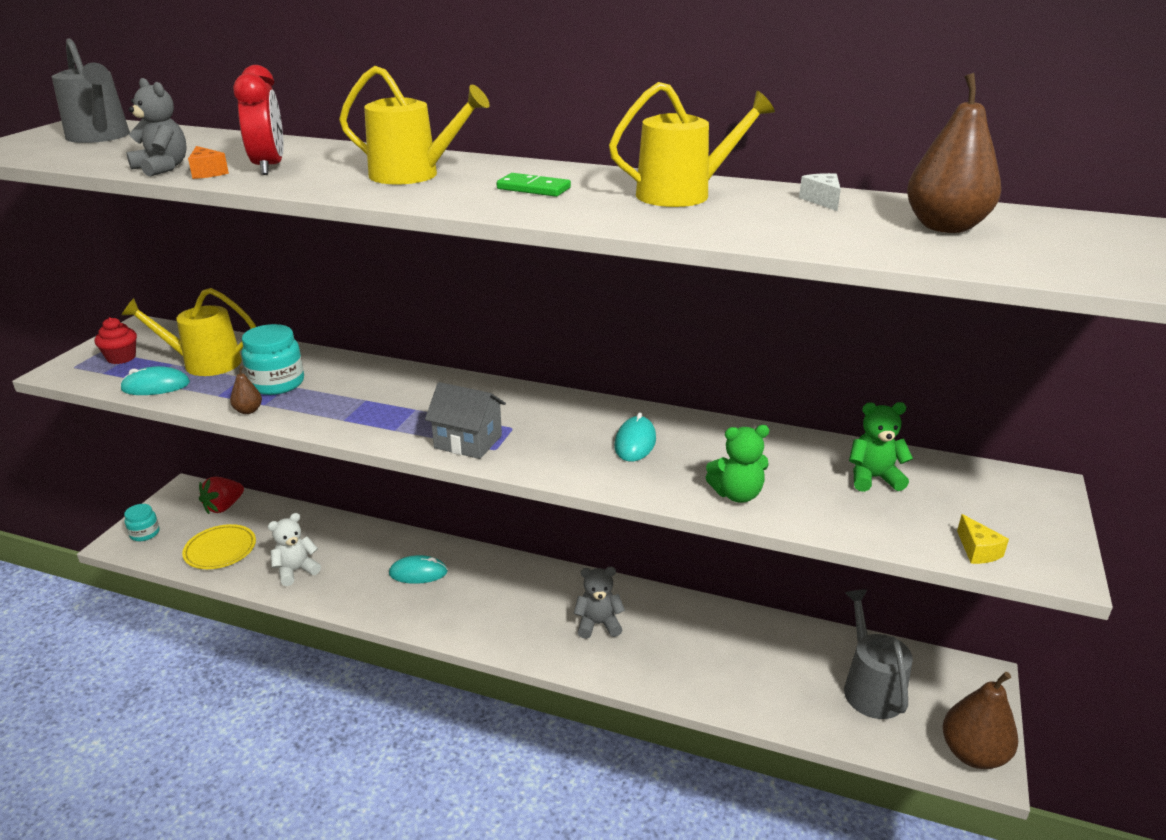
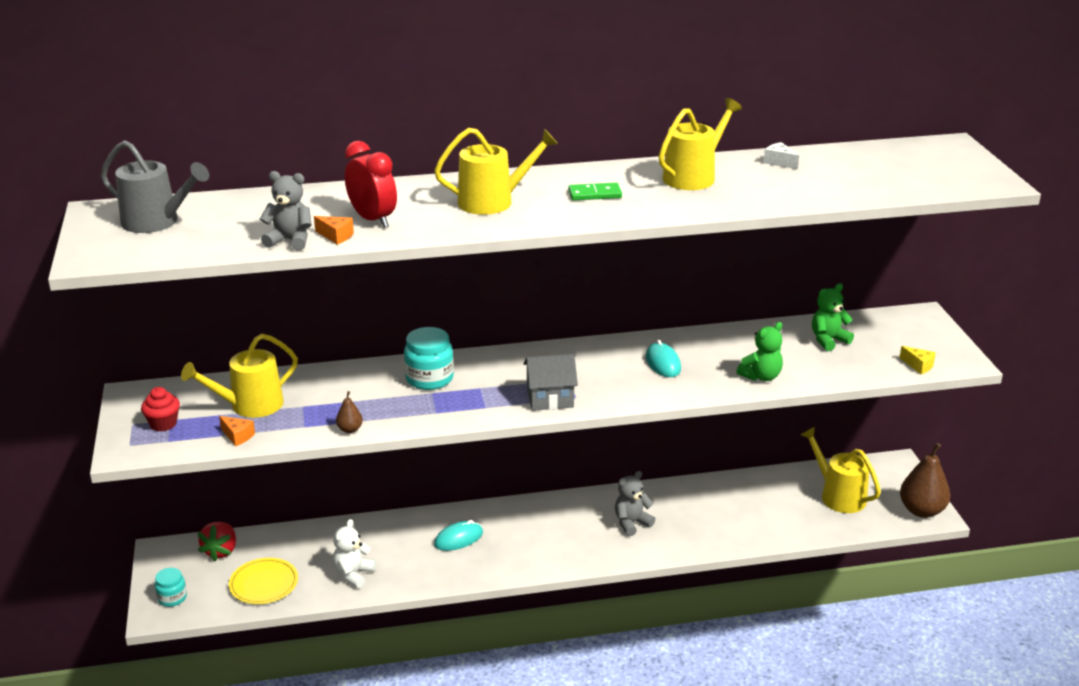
camera: 30 degrees left, 0 degrees up
(156, 386) = (237, 436): turquoise mouse -> orange cheese
(277, 383) = (340, 402): turquoise jar -> turquoise jar (429, 378)
(870, 688) = (838, 496): grey watering can -> yellow watering can
(945, 227) = (866, 168): brown pear -> none

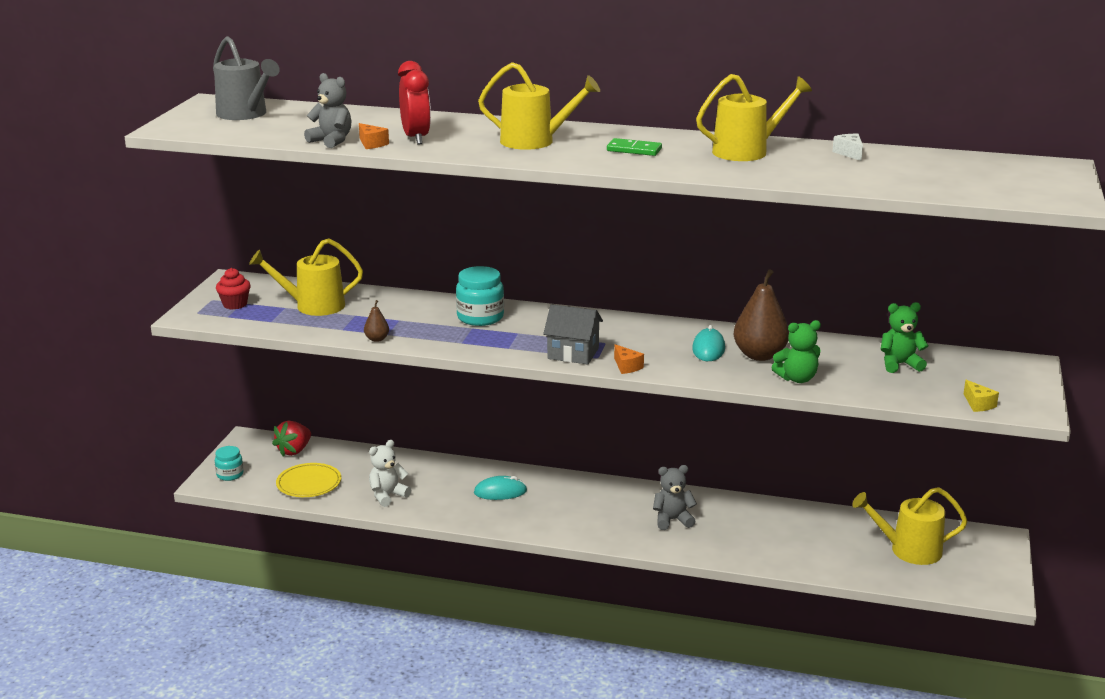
camera: 25 degrees right, 5 degrees down
(237, 436) = (283, 325): orange cheese -> orange cheese (626, 366)
(838, 496) = (909, 550): yellow watering can -> yellow watering can turned 75 degrees counterclockwise
(921, 510) = (992, 586): brown pear -> brown pear (759, 355)

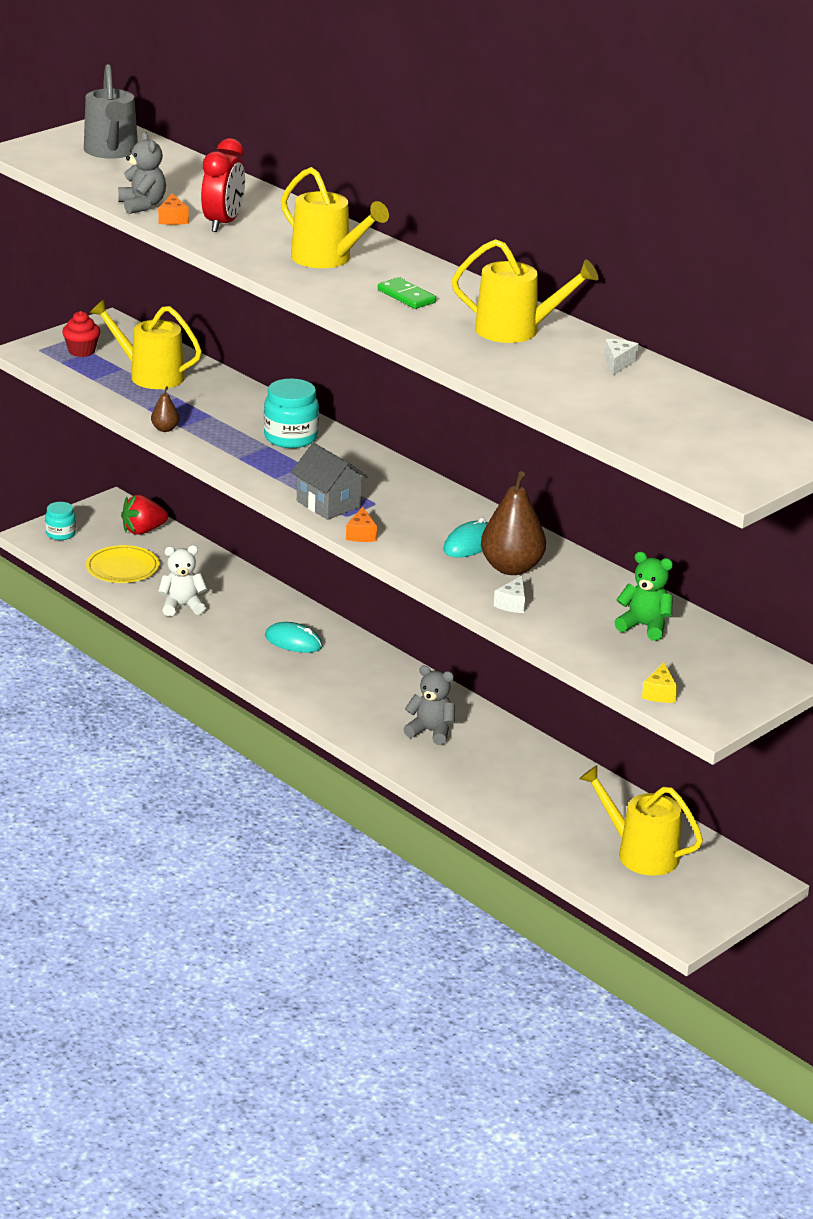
camera: 30 degrees right, 5 degrees up
(797, 378) = (512, 604): green teddy bear -> white cheese

